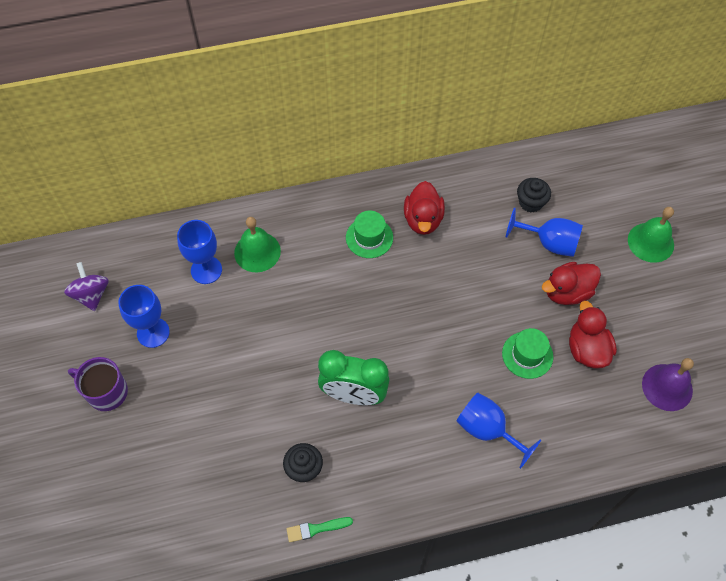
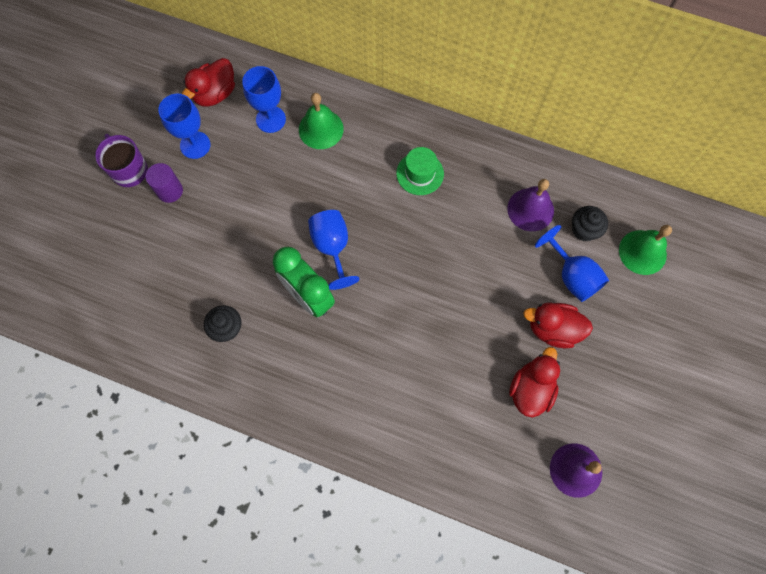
camera: 35 degrees right, 10 degrees up
(91, 294) = (172, 85): purple spinning top -> none
(160, 386) = (170, 191): none -> purple cylinder
(316, 529) = (201, 381): green brush -> none
(423, 220) = (477, 186): red duck -> red duck (215, 94)
(478, 212) = (530, 209): none -> purple bell
(487, 430) = (392, 398): blue goblet -> blue goblet (332, 247)
(527, 355) = (475, 359): green hat -> none
(650, 242) = (667, 335): green bell -> green bell (642, 252)

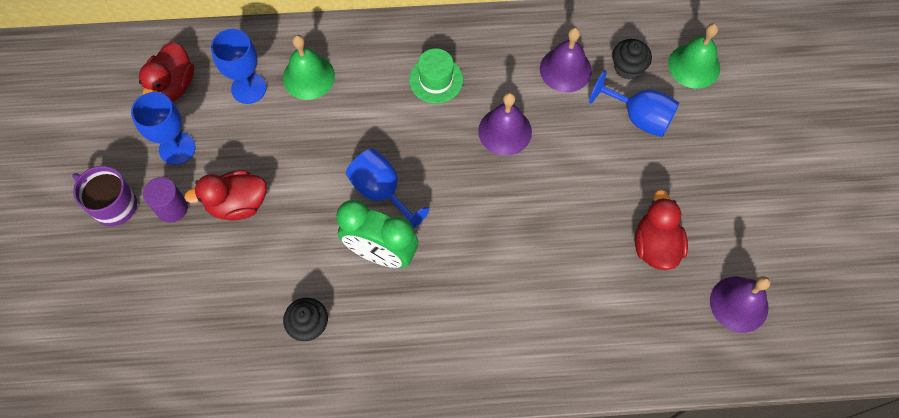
camera: 25 degrees left, 5 degrees down
(454, 240) = (505, 131): none -> purple bell
(553, 329) = (647, 176): red duck -> red duck (237, 204)

